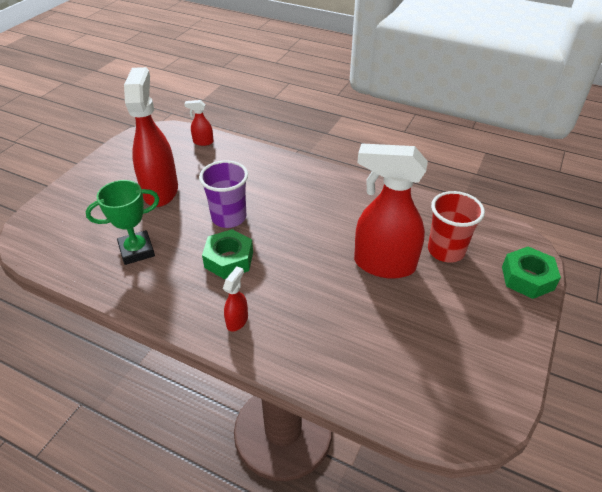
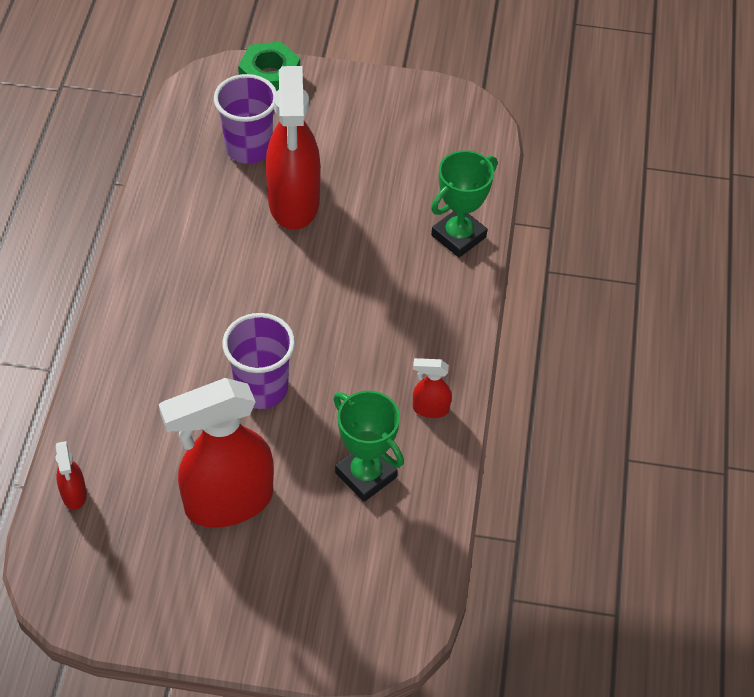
camera: 110 degrees left, 10 degrees up
(229, 259) = (343, 361): green nut -> none
(237, 321) = (435, 321): red spray bottle -> red spray bottle (430, 409)
(318, 362) = (458, 236): none -> green trophy
(446, 251) = (248, 148): red cup -> purple cup

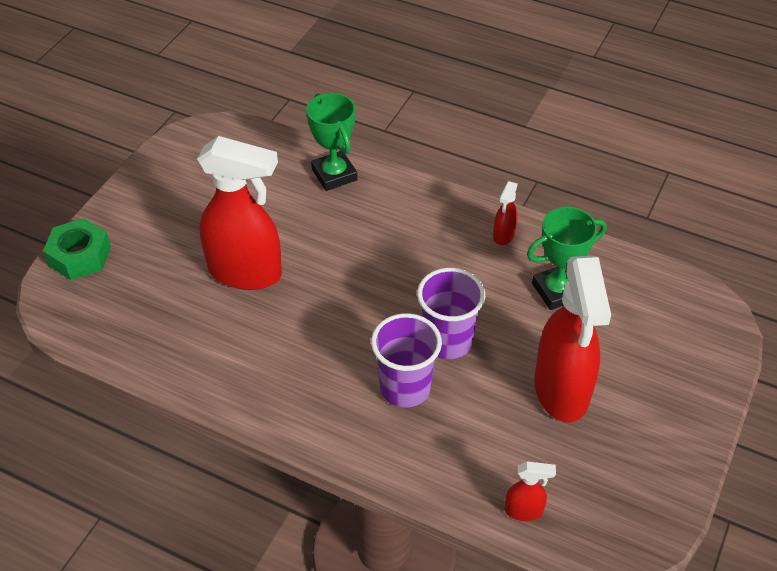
camera: 70 degrees left, 5 degrees down
(248, 148) = (161, 291): purple cup -> purple cup (405, 388)

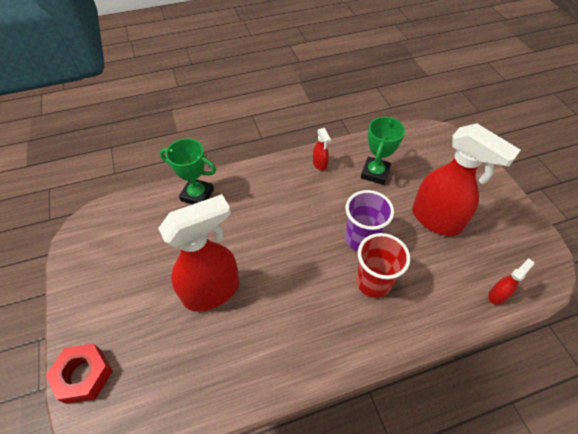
camera: 45 degrees left, 5 degrees up
(80, 256) = (84, 375): green nut -> red nut
(405, 388) = (373, 282): purple cup -> red cup

